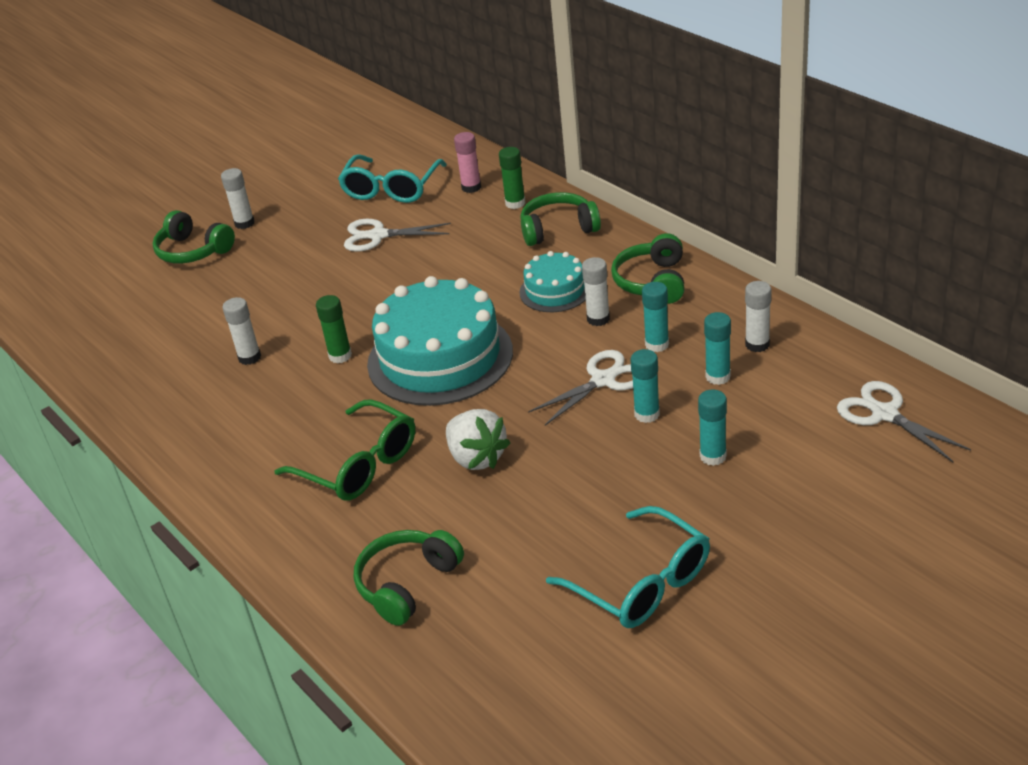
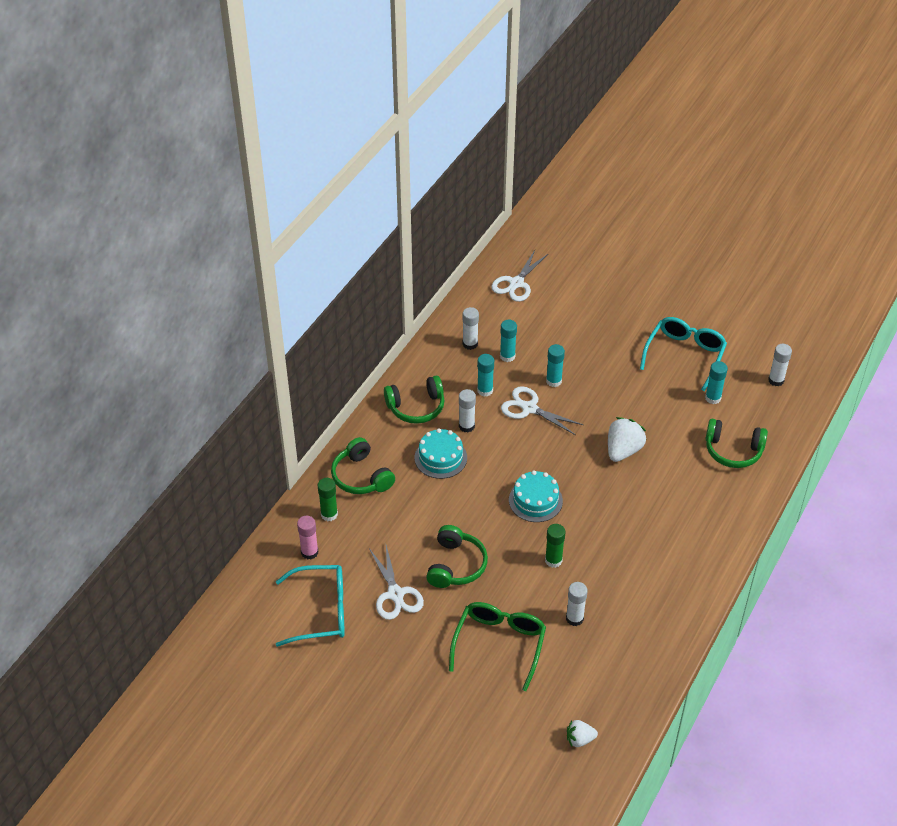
camera: 115 degrees left, 10 degrees up
(107, 333) = (579, 739): none -> white strawberry
(193, 251) = (450, 731): green headphones -> green headphones (456, 565)
(244, 223) = (398, 708): white glue stick -> white glue stick (776, 380)
(359, 465) = (654, 507): green glasses -> green glasses (499, 644)
(440, 357) = (535, 500): turquoise cake -> turquoise cake, size x0.52
(713, 456) = (578, 346): turquoise glue stick -> turquoise glue stick (713, 398)

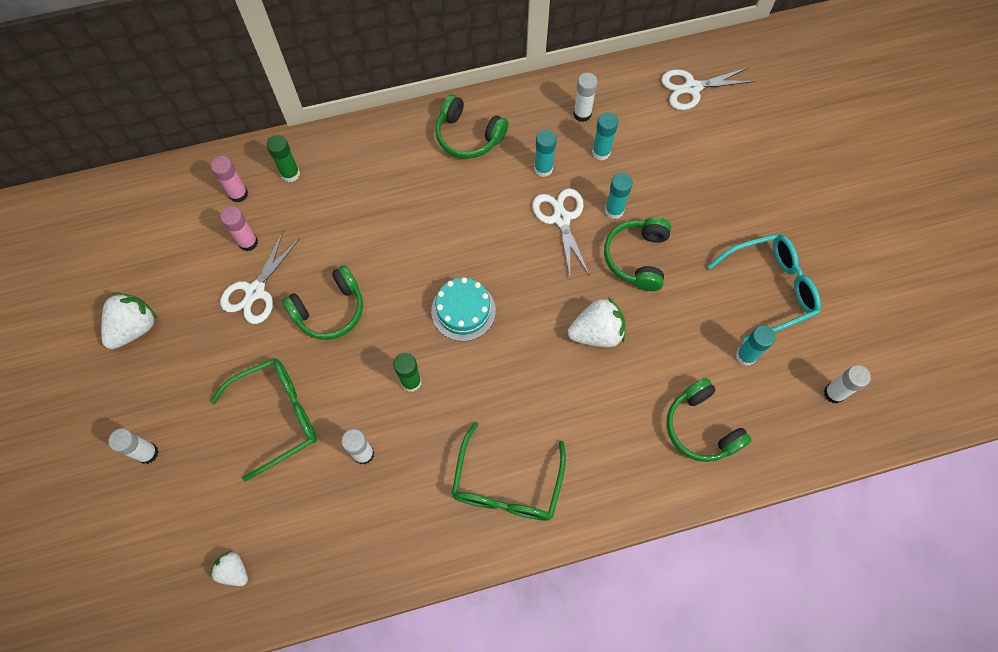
camera: 45 degrees right, 20 degrees up
(321, 611) = (187, 254): turquoise glasses -> none
(343, 678) = (135, 328): none -> white strawberry
(354, 572) = (248, 242): none -> pink glue stick
(361, 476) = (352, 162): green headphones -> green headphones (637, 258)
(440, 458) = (433, 200): turquoise cake -> none
(466, 426) = (488, 189): white glue stick -> white glue stick (147, 453)
(671, 564) = (507, 485): none -> green glasses

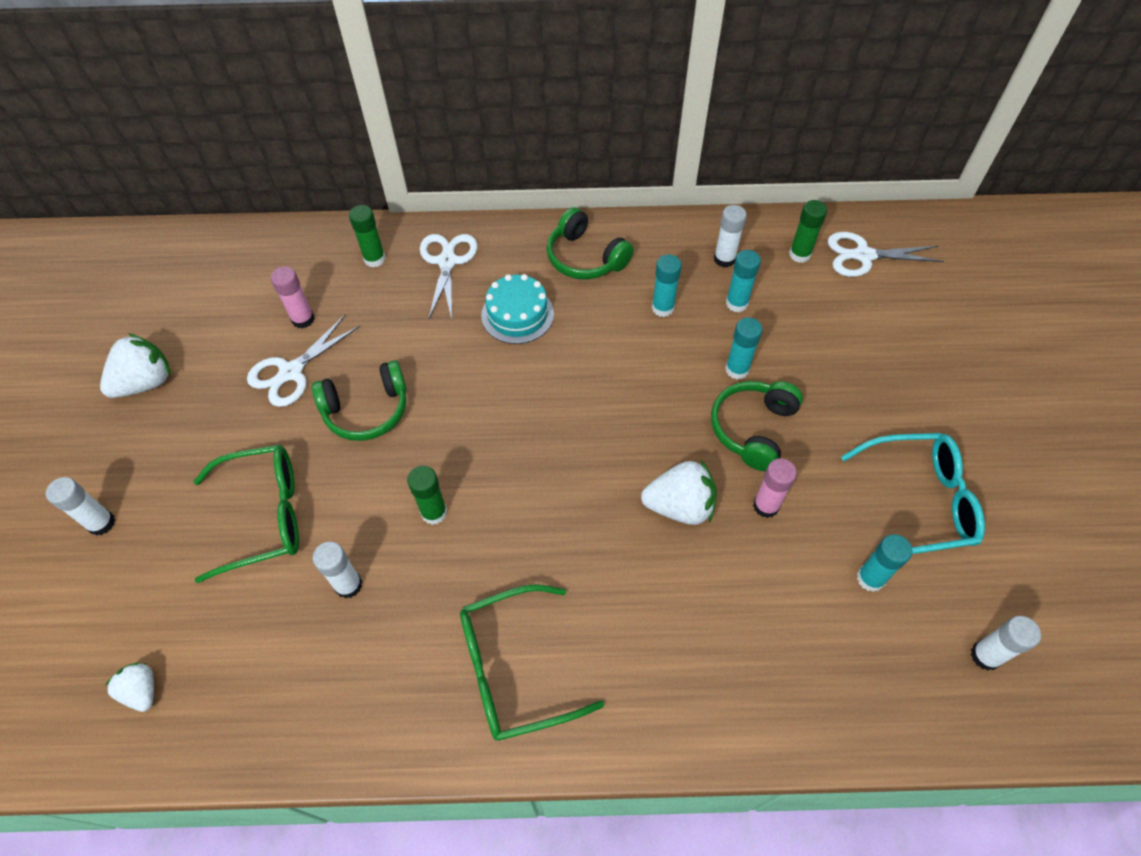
camera: 15 degrees right, 10 degrees down
(238, 194) = (311, 268): pink glue stick -> pink glue stick (766, 506)
(463, 311) = (522, 444): turquoise cake -> turquoise cake (517, 314)
(507, 485) = (513, 669): green glasses -> green glasses turned 45 degrees clockwise
(561, 218) = (670, 365): white scissors -> white scissors (447, 261)
(641, 97) = (800, 254): none -> green glue stick
(701, 427) = (790, 657): green headphones -> none

